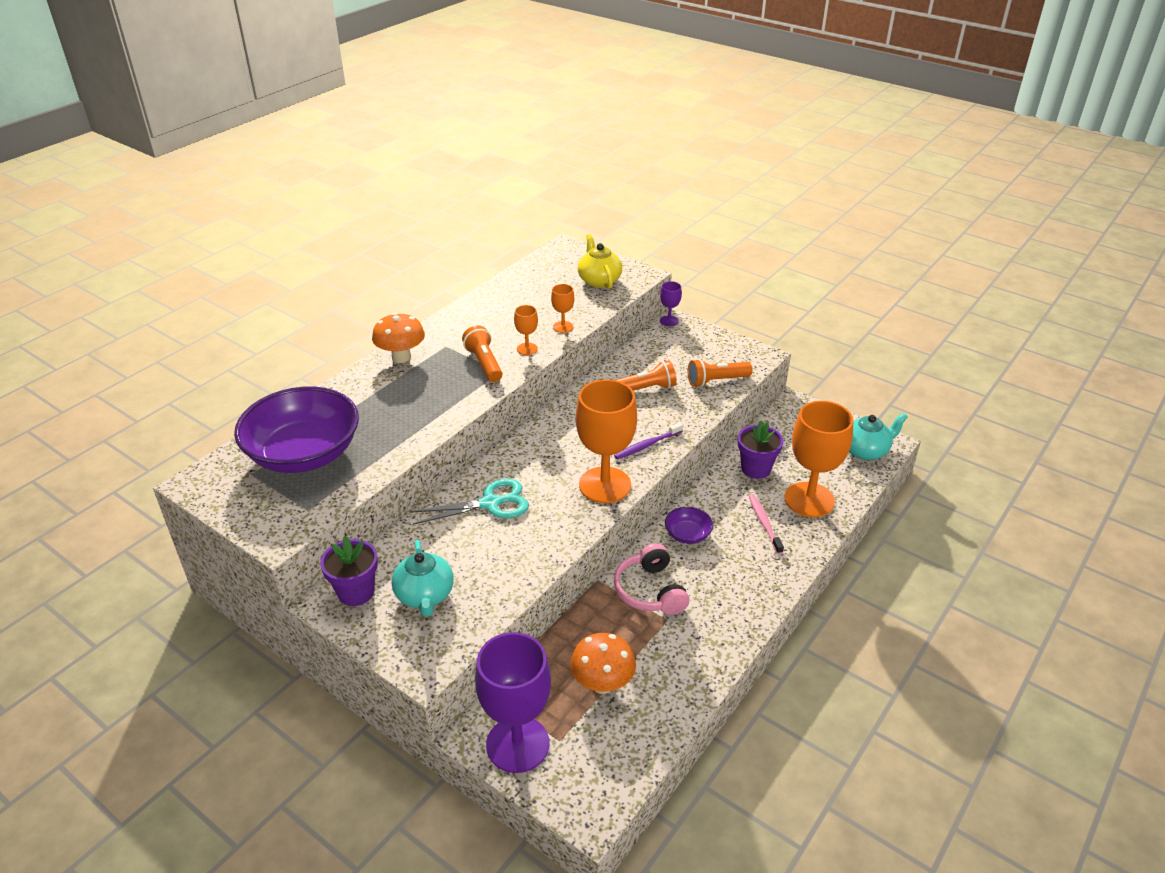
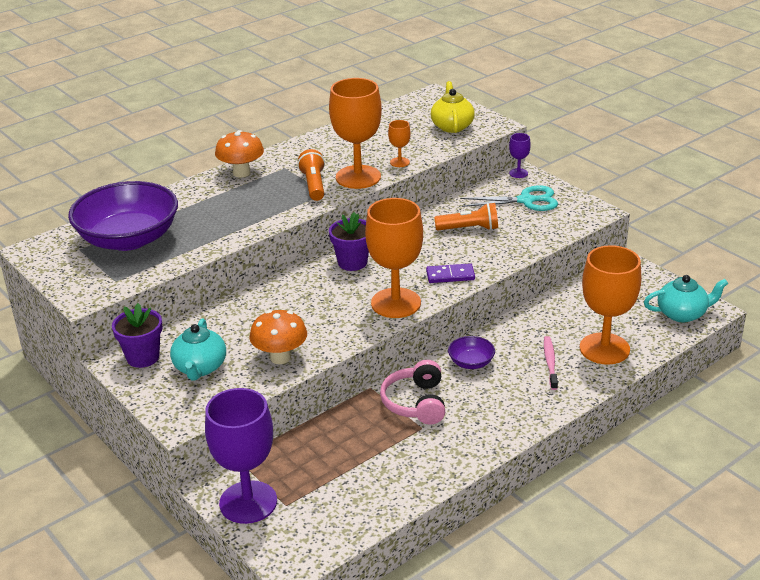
camera: 15 degrees right, 5 degrees down
(490, 503) = (285, 305): turquoise scissors -> turquoise scissors (526, 201)
(527, 349) = (358, 177): orange goblet -> orange goblet, size x2.26
(602, 683) = (341, 468): orange mushroom -> orange mushroom (280, 357)
(647, 445) = (450, 275): purple toothbrush -> purple domino
(716, 381) = (542, 229): orange flashlight -> none
(756, 469) = (562, 316): purple flower pot -> purple flower pot (352, 262)

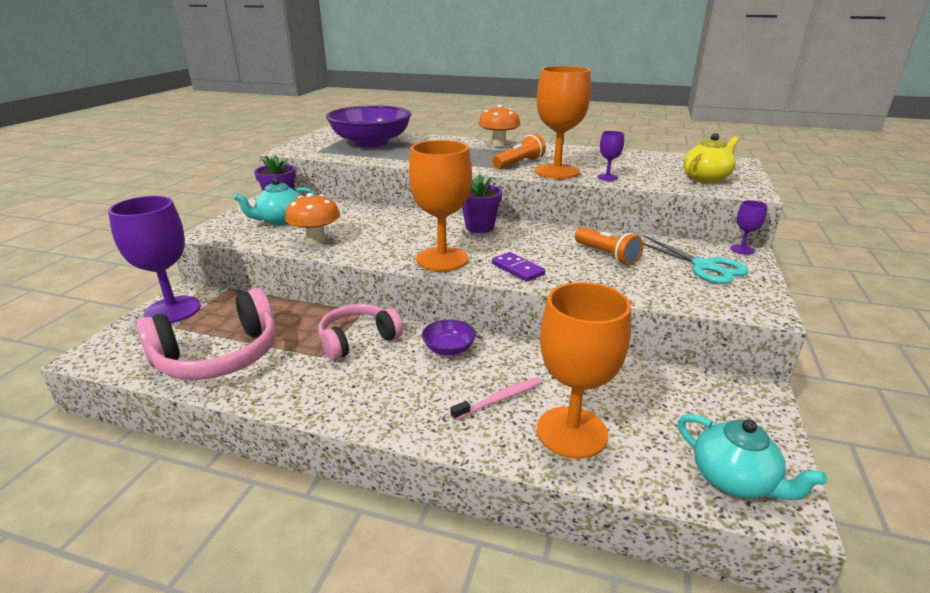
camera: 55 degrees right, 5 degrees down
(369, 484) = (219, 356): none -> pink headphones
(399, 162) = (607, 177): orange goblet -> purple goblet

